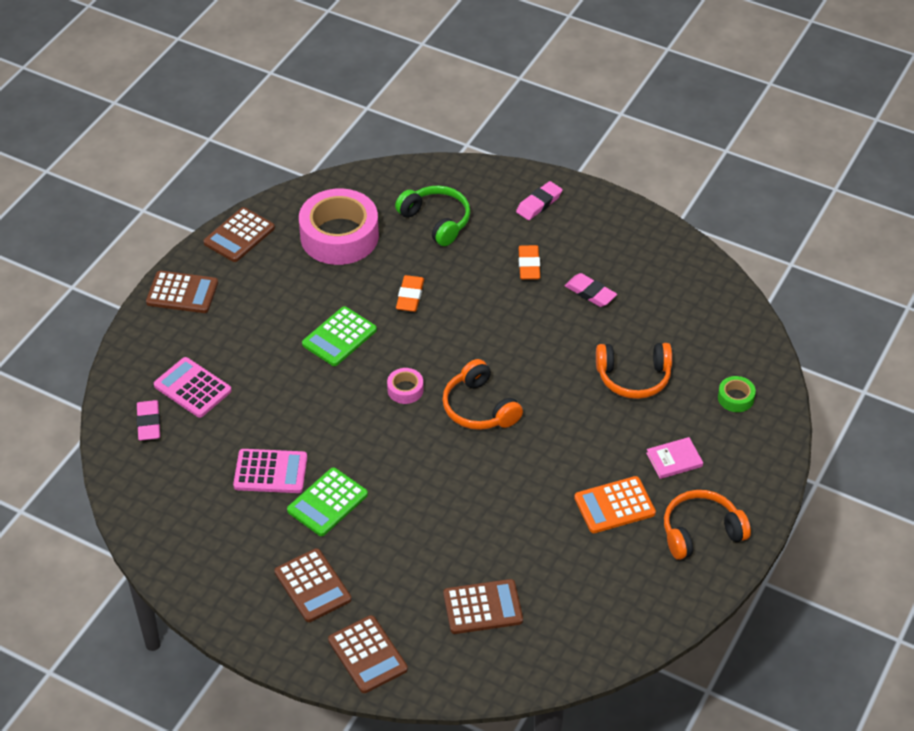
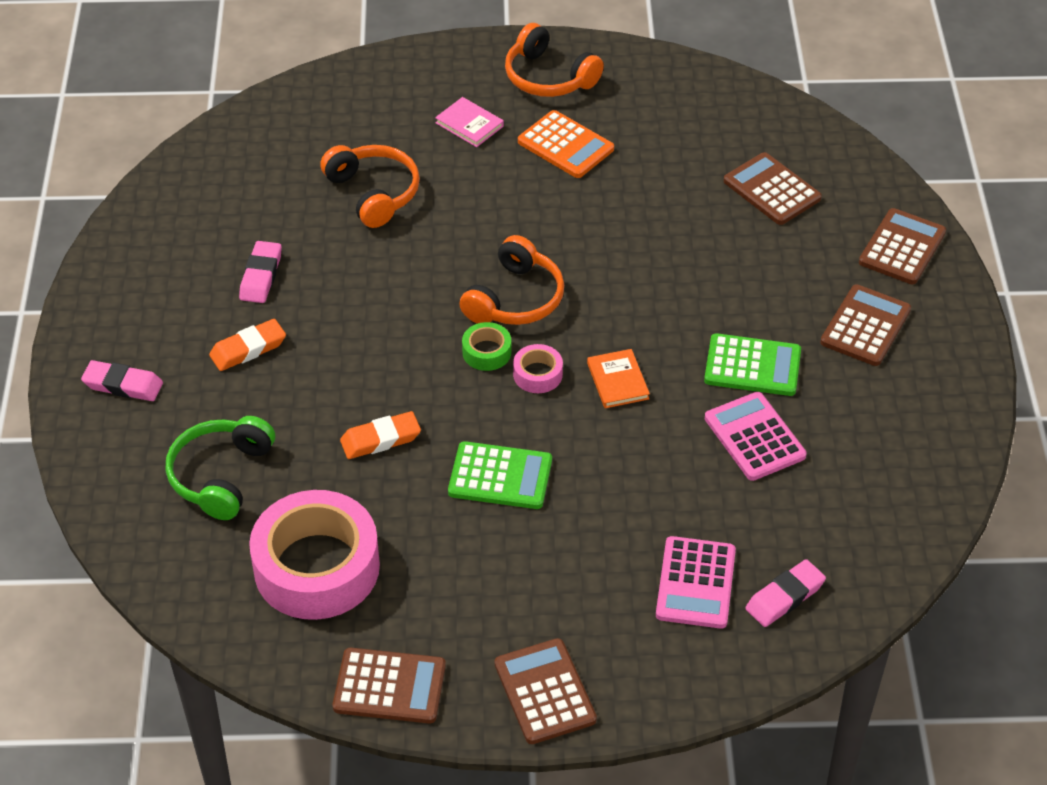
camera: 120 degrees left, 0 degrees up
(369, 426) = (618, 381): none -> orange book
(735, 398) = (347, 109): green tape -> green tape (486, 352)

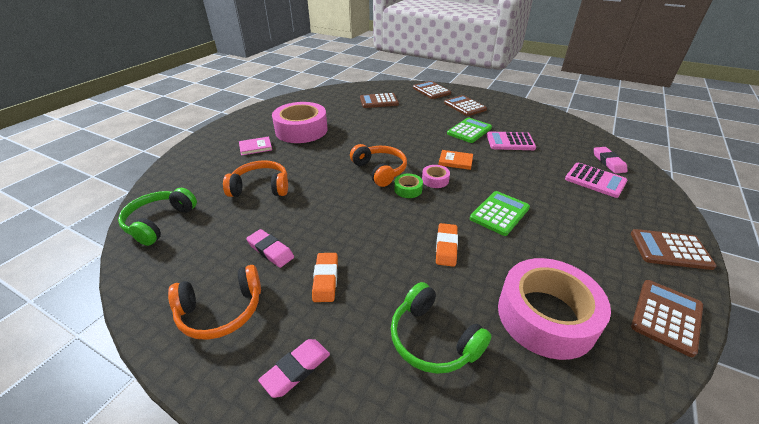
camera: 60 degrees left, 10 degrees down
(240, 147) = (159, 222): none -> green headphones
(548, 77) = (257, 122): orange headphones -> orange headphones (221, 311)
(565, 145) = (301, 130): orange calculator -> pink tape

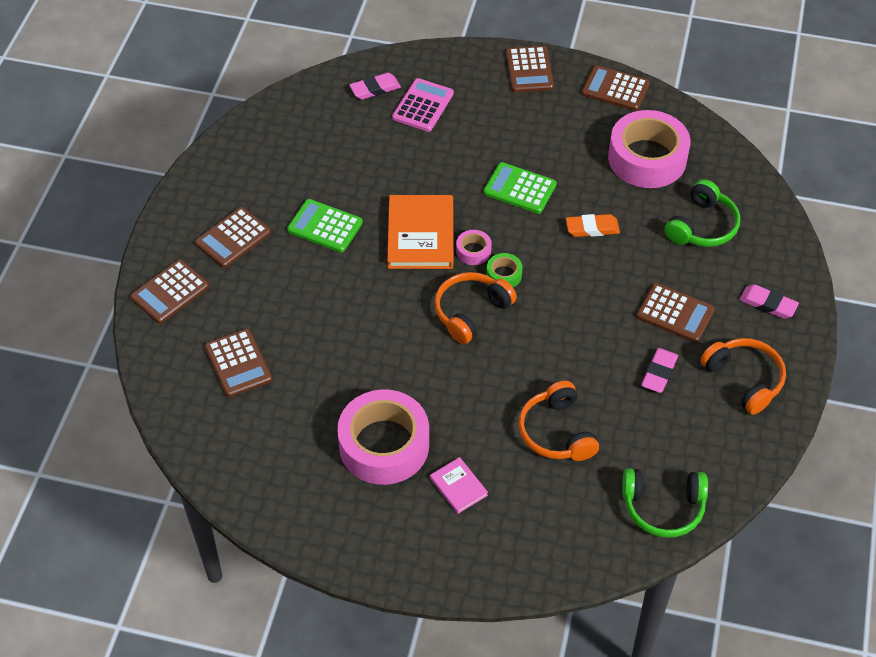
camera: 105 degrees left, 15 degrees up
(325, 279) = (675, 313): orange eraser -> brown calculator
(455, 161) = (420, 235): orange book -> orange book, size x1.96
(510, 142) = (347, 180): pink calculator -> none

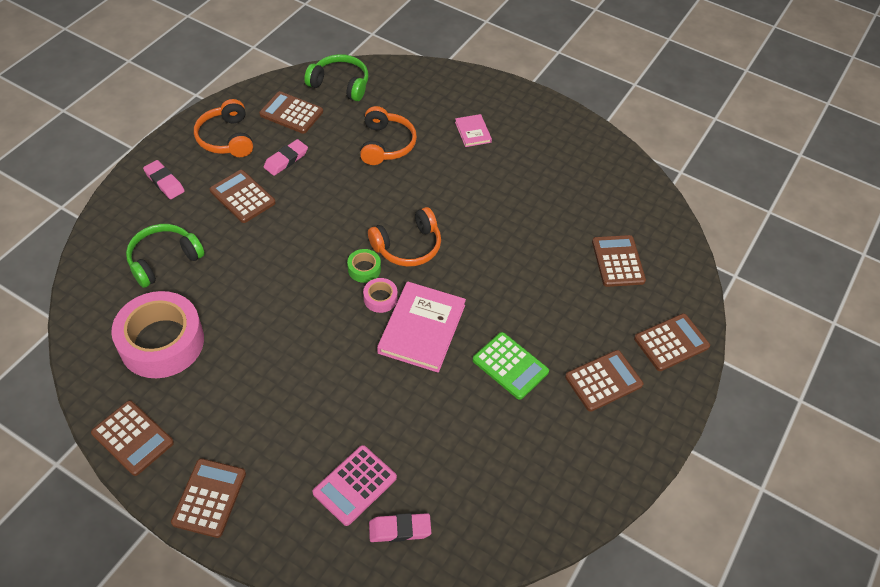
camera: 165 degrees left, 0 degrees up
(384, 445) = (516, 171): pink tape -> none
(420, 235) = (422, 329): orange book -> pink book
(519, 189) = (305, 348): green calculator -> none
(592, 228) = (262, 287): orange eraser -> none
(695, 440) = (291, 113): none -> brown calculator

